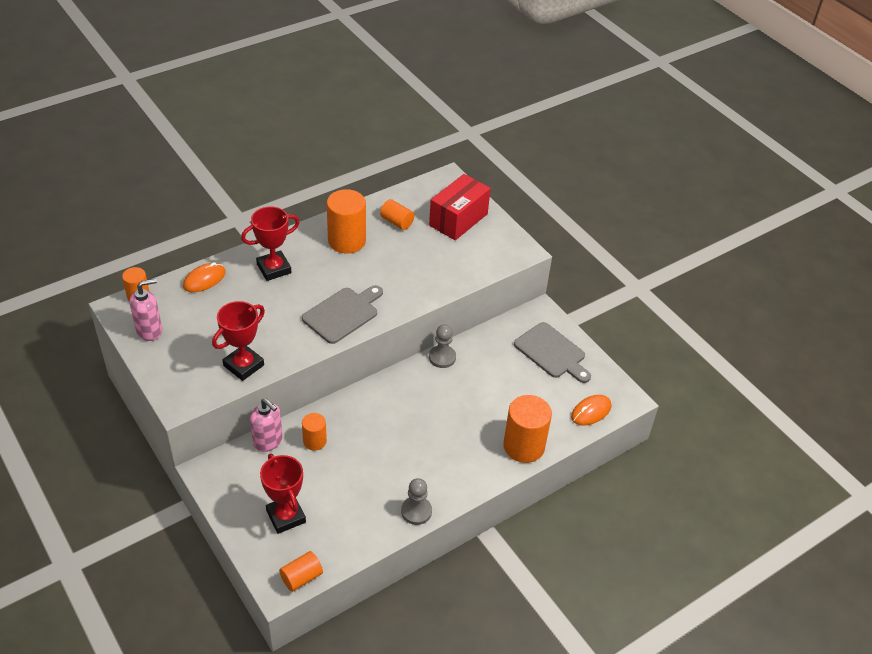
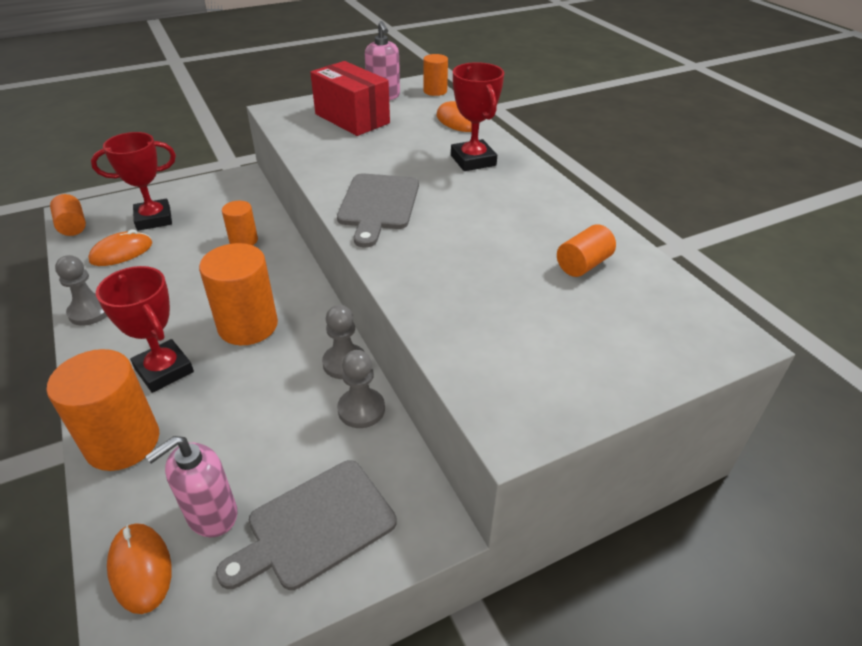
camera: 100 degrees right, 5 degrees down
(243, 365) = (313, 140): red trophy -> red trophy (164, 370)
(268, 441) = (260, 211): pink soap dispenser -> pink soap dispenser (211, 515)
(339, 521) = (121, 252): none -> orange mouse
(343, 314) = (378, 205): grey cutting board -> grey cutting board turned 45 degrees clockwise
(347, 241) = (531, 215): orange cylinder -> orange cylinder (248, 326)
(458, 219) = (603, 339): red box -> red box (352, 118)
(477, 345) = (361, 409): none -> grey pawn

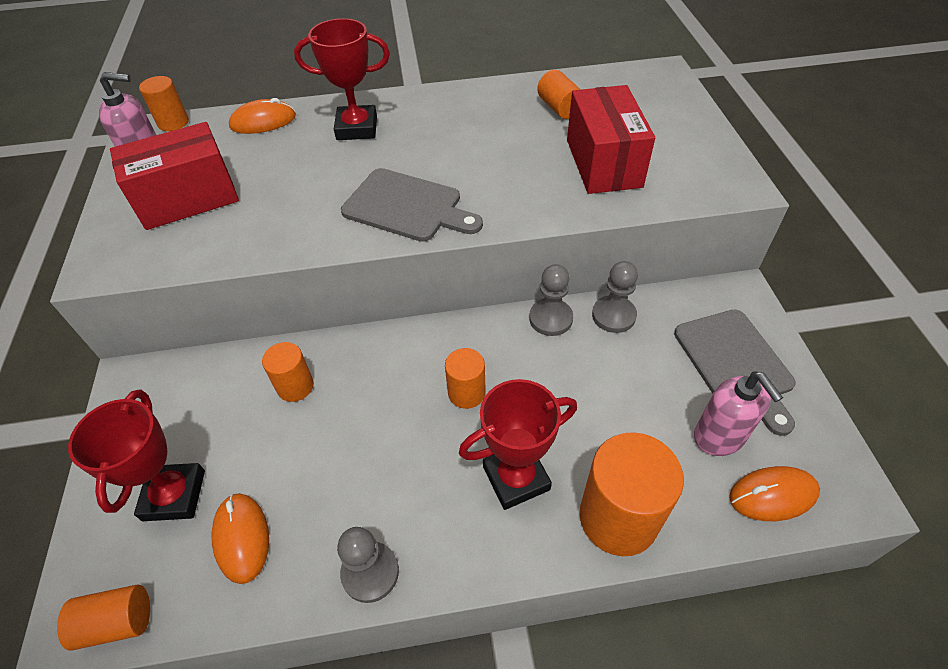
camera: 70 degrees left, 10 degrees up
(248, 326) = (466, 393): orange cylinder -> orange cylinder, size x0.56
(499, 308) = (603, 163): none -> red box

